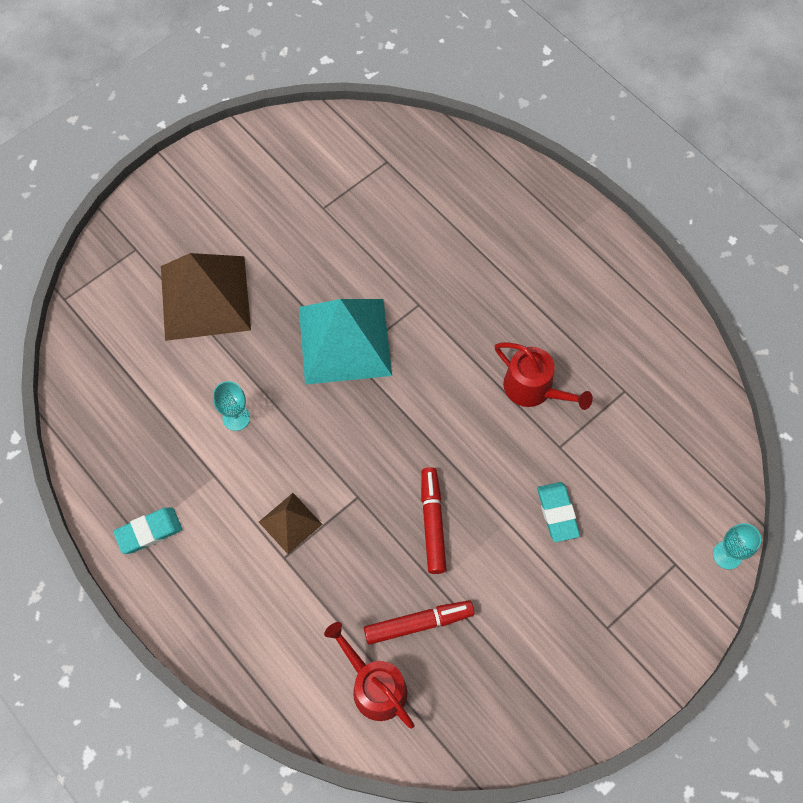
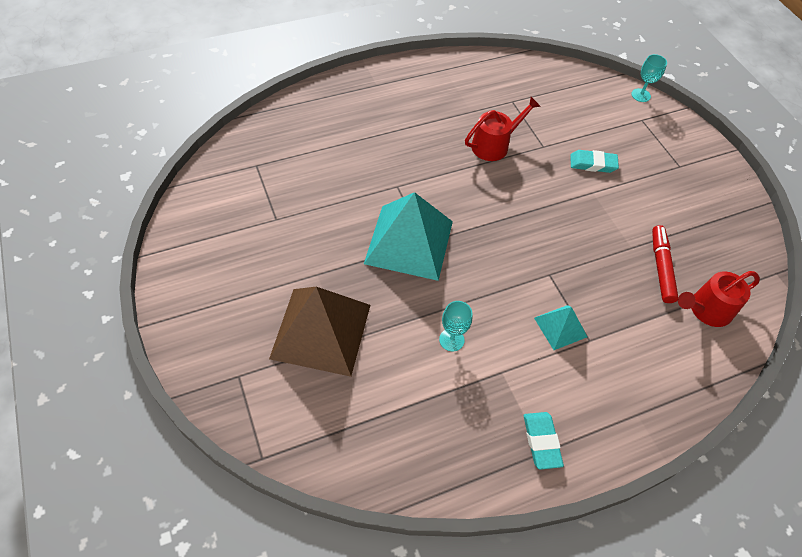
camera: 75 degrees left, 10 degrees down
(290, 523) = (560, 327): brown pyramid -> turquoise pyramid
(432, 523) = (583, 234): red marker -> none

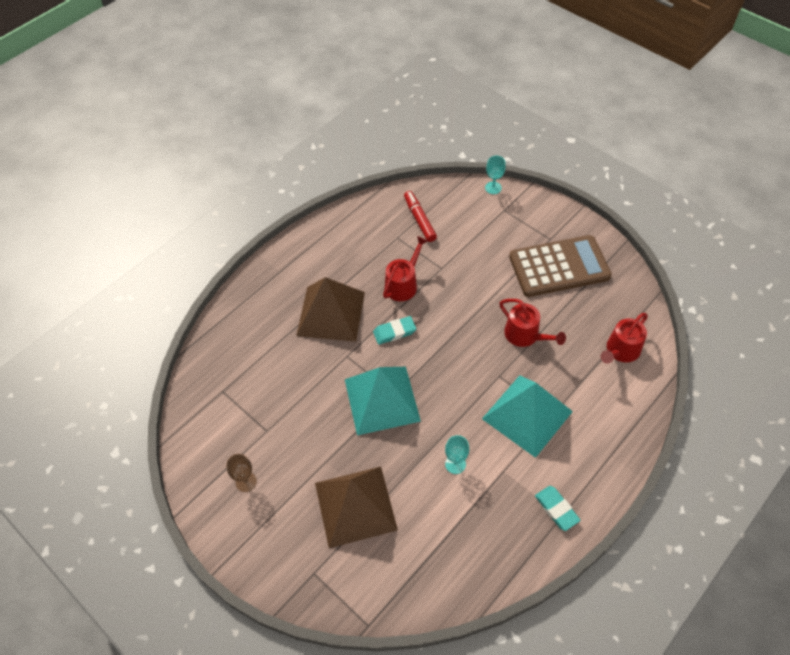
camera: 20 degrees left, 0 degrees up
(227, 256) = (246, 482): none -> brown goblet
(404, 141) = (331, 313): none -> brown pyramid
(560, 327) = (527, 415): turquoise pyramid -> turquoise pyramid, size x2.03
(593, 164) = (486, 266): turquoise eraser -> turquoise eraser (394, 332)
(601, 247) = (525, 335): none -> red watering can
(661, 267) = (575, 332): red marker -> red marker (419, 219)
(676, 197) = (559, 267): none -> brown calculator

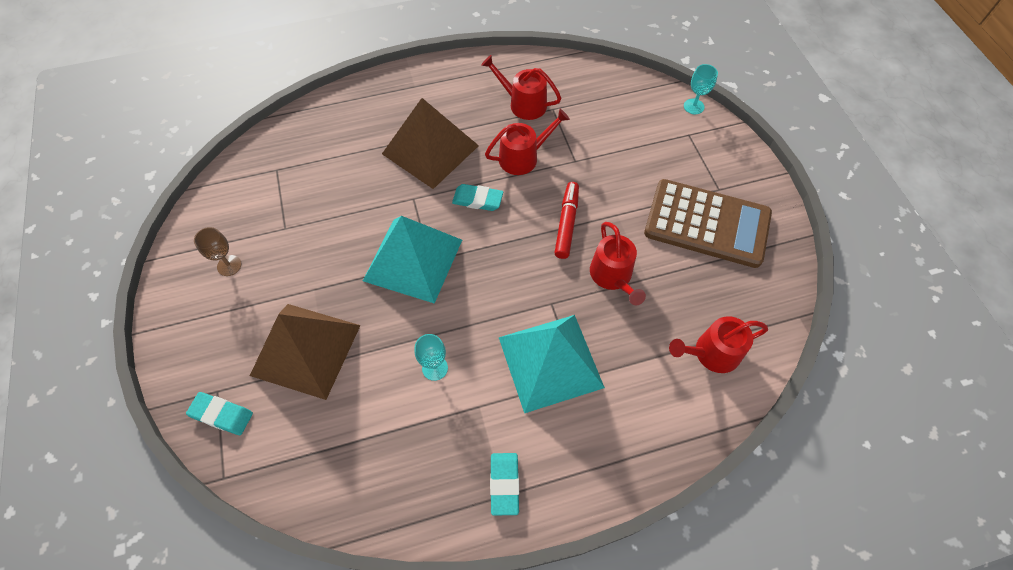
camera: 30 degrees right, 5 degrees up
(331, 586) = (221, 414): none -> turquoise eraser
(373, 244) = (523, 104): none -> red watering can
(419, 219) = (589, 102): red marker -> red marker (566, 223)

